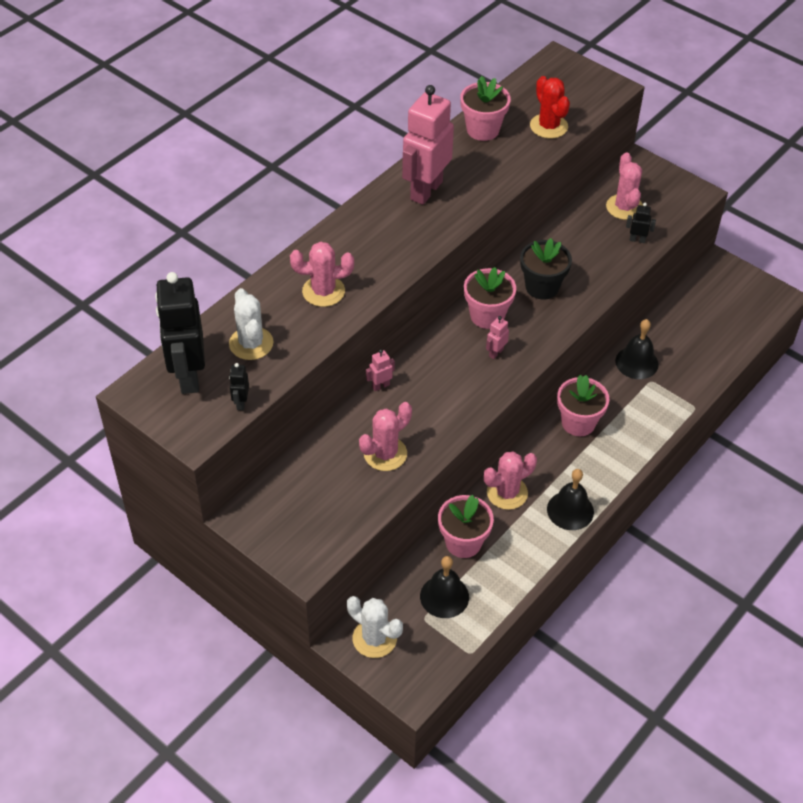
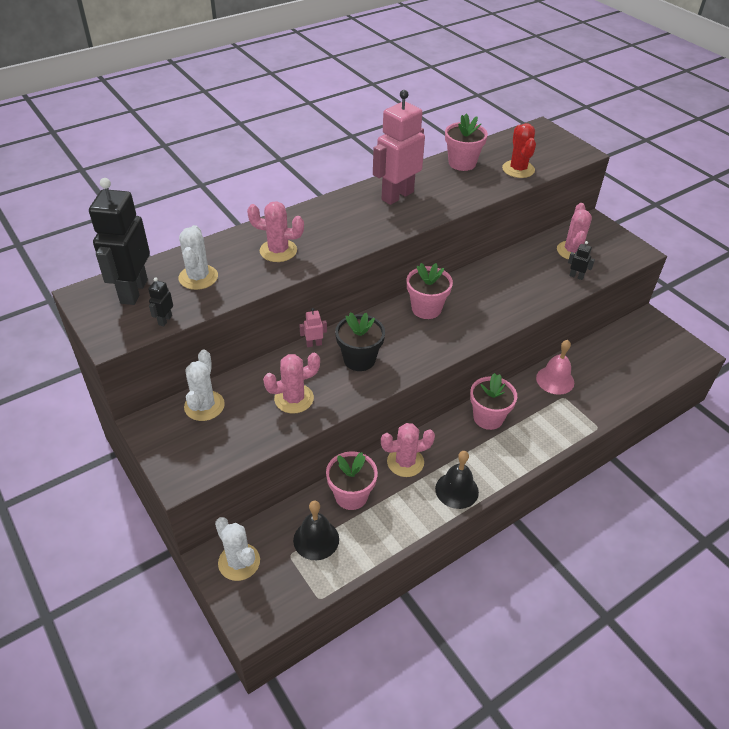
camera: 15 degrees right, 5 degrees down
(293, 484) = (204, 406): none -> white cactus
(496, 353) = (423, 338): pink robot -> none
(542, 287) = (481, 296): black flower pot -> black flower pot (359, 359)
(636, 362) = (555, 380): black bell -> pink bell

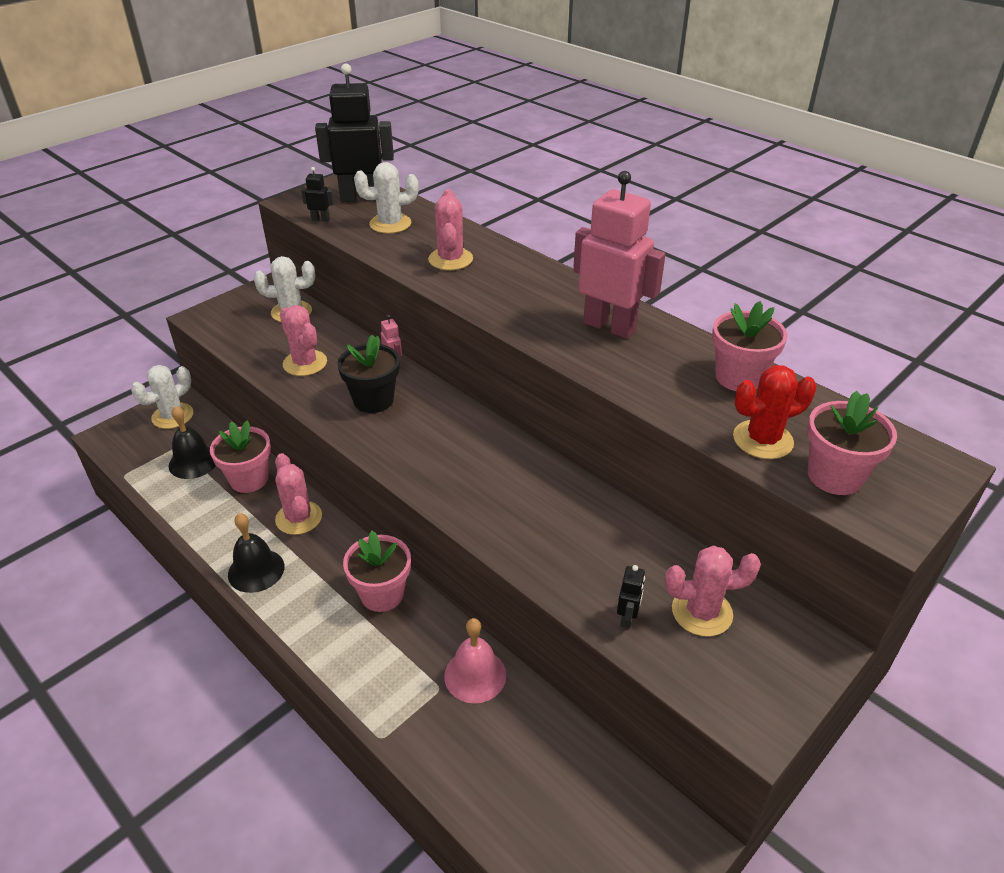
camera: 80 degrees right, 5 degrees down
(426, 309) = (483, 446): pink flower pot -> pink flower pot (834, 476)

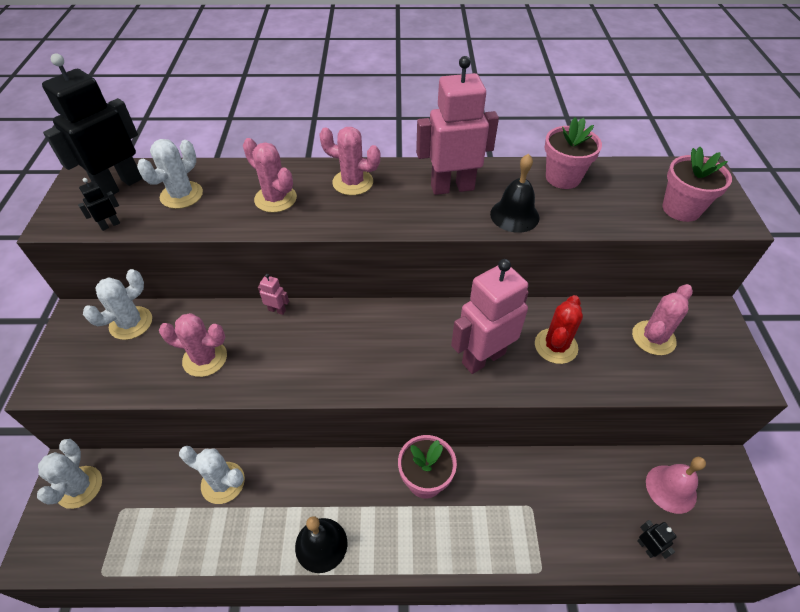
camera: 45 degrees left, 10 degrees up
(193, 462) = (154, 508): black bell -> black bell (514, 215)
(249, 479) = (223, 483): pink flower pot -> white cactus
(299, 518) = (301, 478): pink cactus -> pink cactus (353, 182)
(373, 400) = (301, 349): black flower pot -> none
(475, 675) = (538, 479): pink bell -> pink bell (671, 488)
(504, 504) = (483, 358): none -> pink robot
(627, 618) = (630, 373): black robot -> black robot (646, 547)
(762, 440) = (626, 210): red cactus -> red cactus (556, 346)

